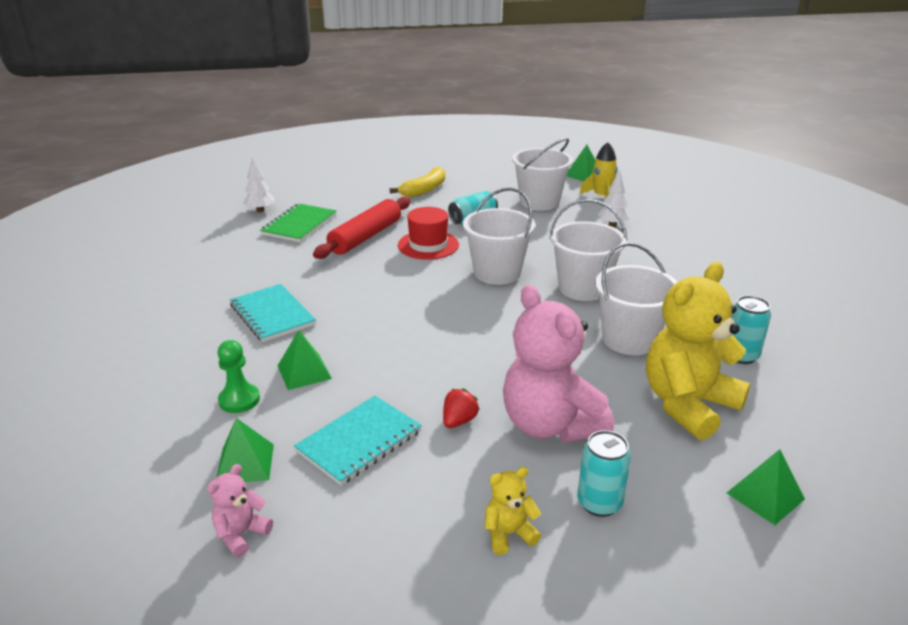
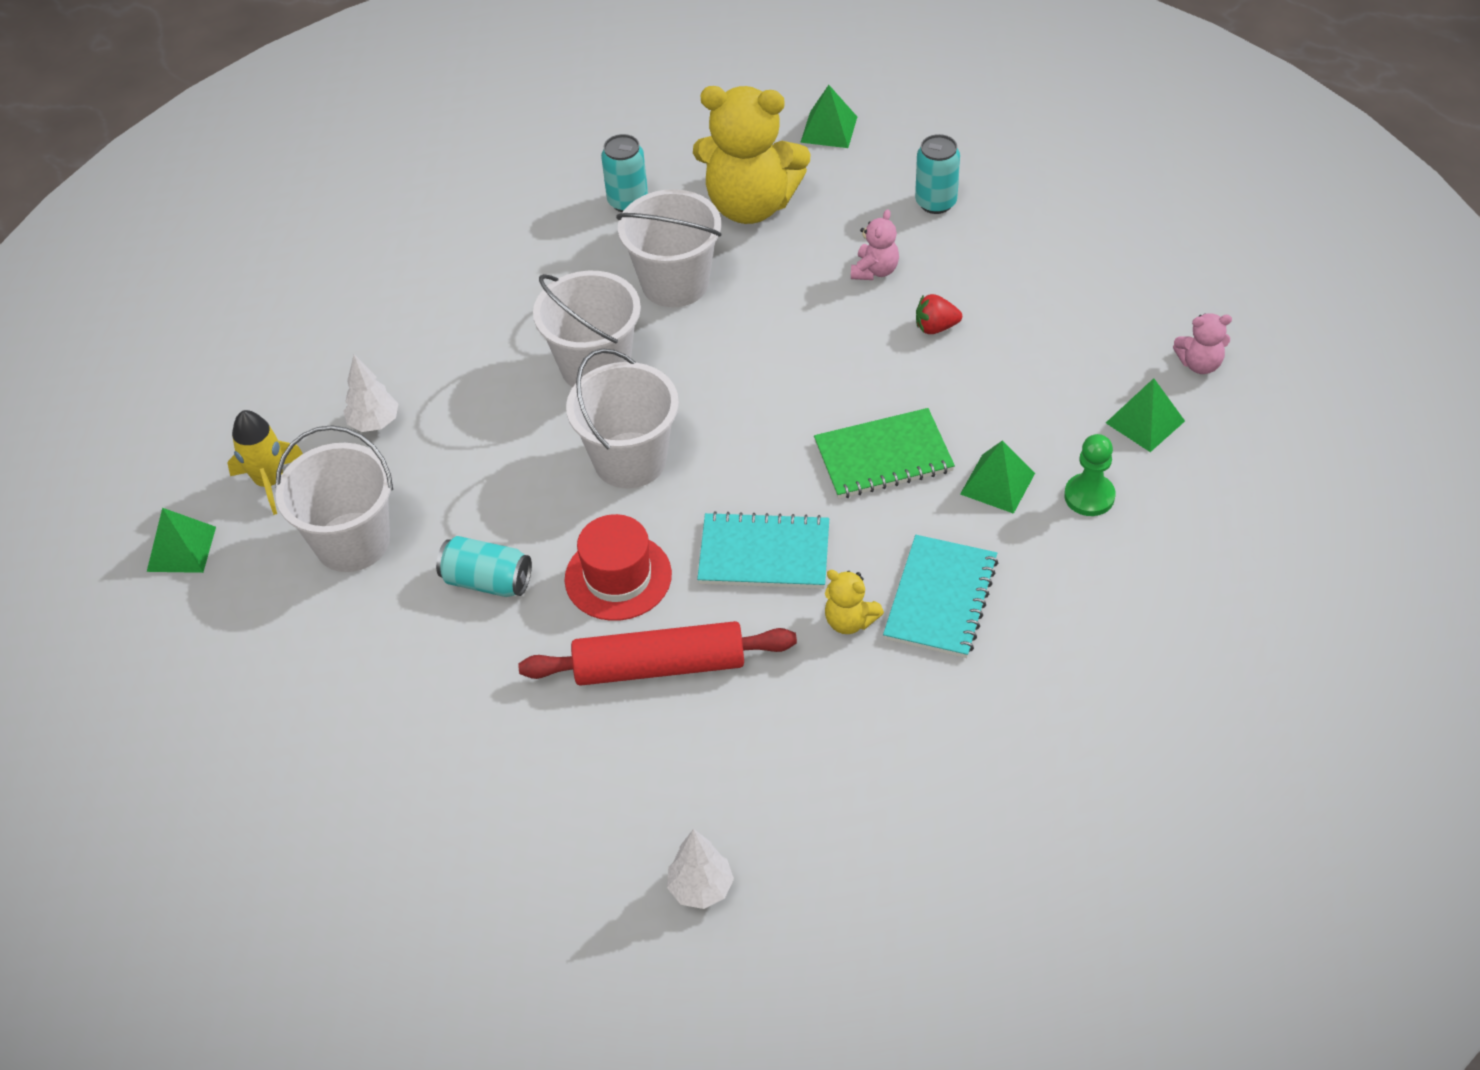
camera: 125 degrees left, 20 degrees up
(299, 225) = (699, 783): green notebook -> green notebook (883, 457)
(359, 442) = (1035, 371): turquoise notebook -> turquoise notebook (764, 554)
(424, 190) = (419, 719): yellow banana -> none
(509, 534) = (1022, 230): yellow teddy bear -> yellow teddy bear (849, 621)
(550, 425) = (875, 270): pink teddy bear -> pink teddy bear, size x0.44

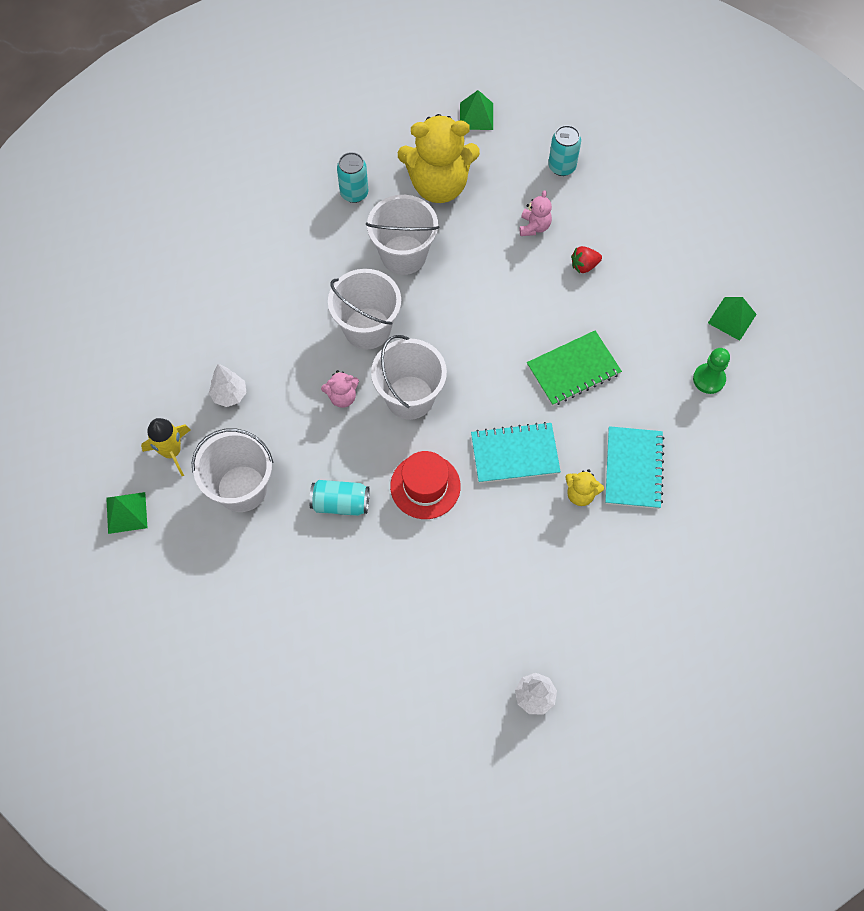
camera: 15 degrees left, 15 degrees up
(659, 666) = (469, 546): red rolling pin -> none
(997, 483) = (650, 378): green pyramid -> none
(1199, 364) = (757, 270): pink teddy bear -> pink teddy bear (342, 397)

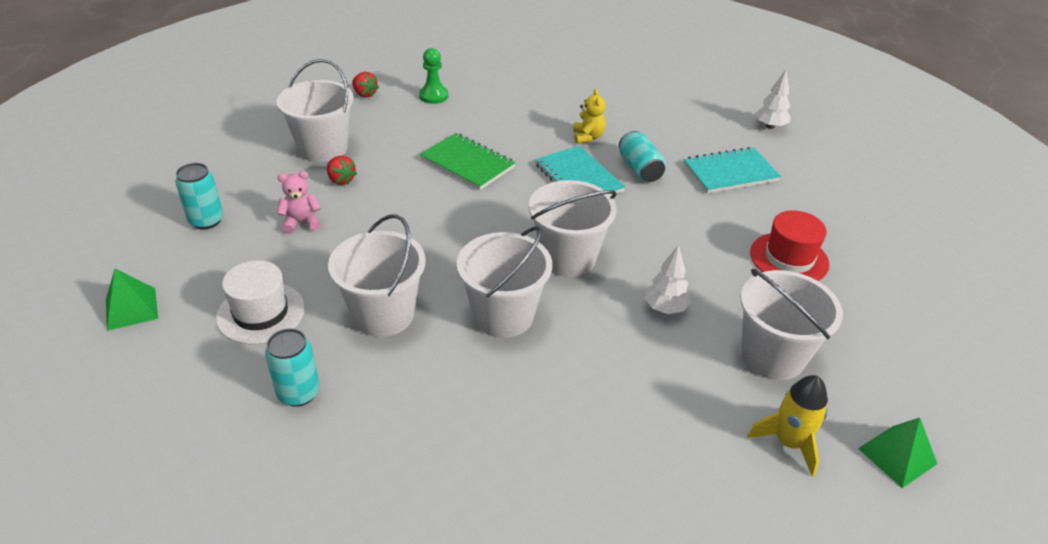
camera: 115 degrees left, 25 degrees down
(229, 395) = (673, 413): white tree -> white tree (665, 308)
(340, 503) = (719, 273): turquoise can -> turquoise can (640, 169)
(342, 397) = (603, 309): pink teddy bear -> none
(425, 486) = (653, 222): red hat -> red hat (789, 258)
(438, 185) = (261, 313): yellow teddy bear -> white hat
(633, 468) = (544, 116): turquoise notebook -> turquoise notebook (730, 172)
(640, 263) = (323, 148): none -> white bucket
(732, 318) = (365, 94): green pyramid -> red strawberry

